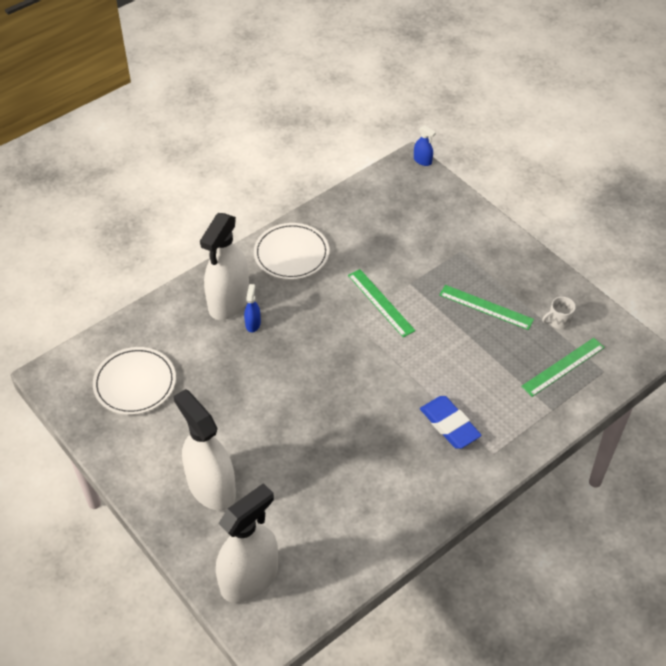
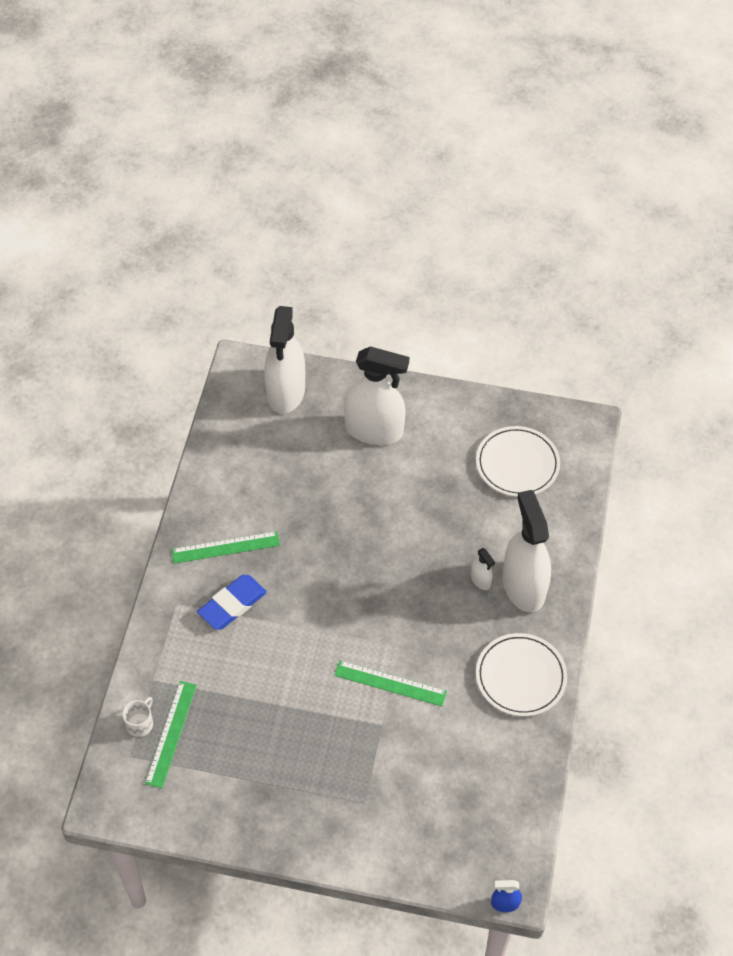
camera: 140 degrees right, 5 degrees up
(253, 324) = (481, 580): blue spray bottle -> white spray bottle
(449, 425) = (232, 604): blue eraser -> blue eraser turned 60 degrees counterclockwise
(486, 307) = (289, 750): green ruler -> green ruler (225, 547)
(558, 321) = (208, 784): white mug -> white mug (140, 723)

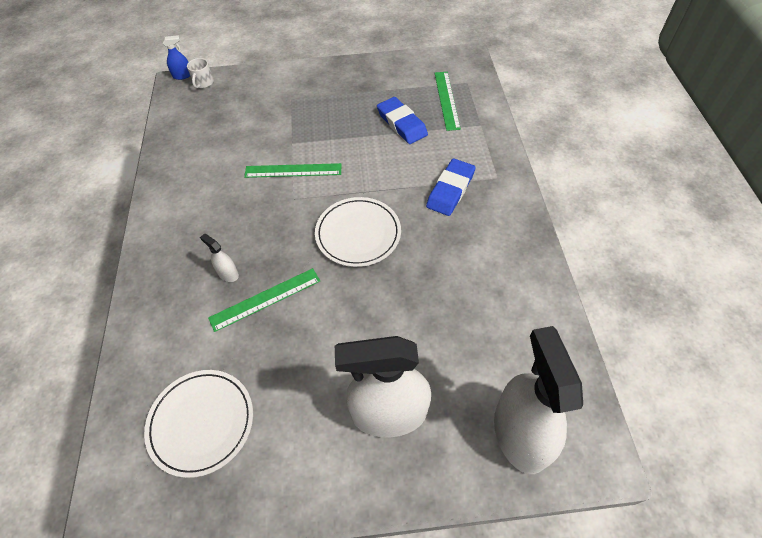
camera: 165 degrees right, 0 degrees up
(140, 723) = (472, 100): white mug -> white mug (203, 83)
(225, 547) = (484, 233): green ruler -> green ruler (265, 299)
(242, 713) = (402, 123): none -> blue eraser
(520, 676) = (181, 204): white plate -> white plate (358, 234)
(523, 586) = (183, 280): white spray bottle -> none

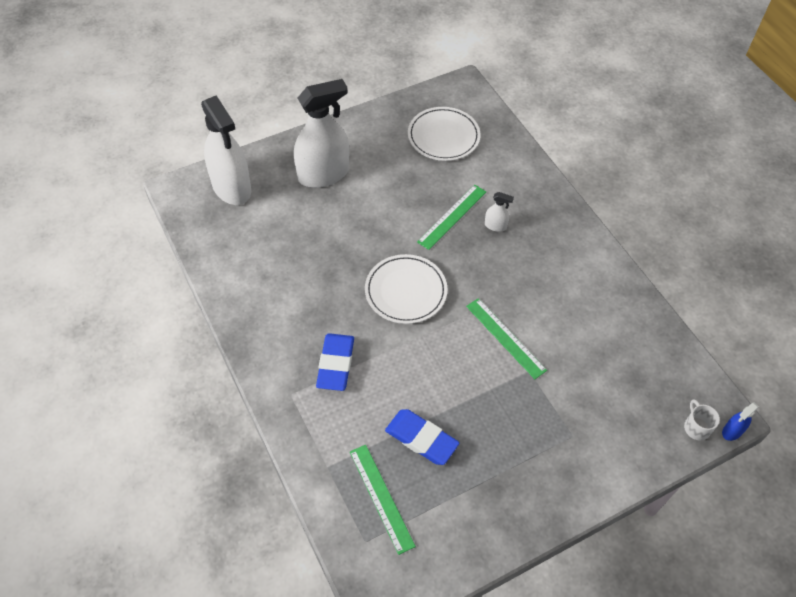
camera: 155 degrees right, 0 degrees up
(293, 170) = (505, 338): green ruler -> green ruler turned 75 degrees clockwise

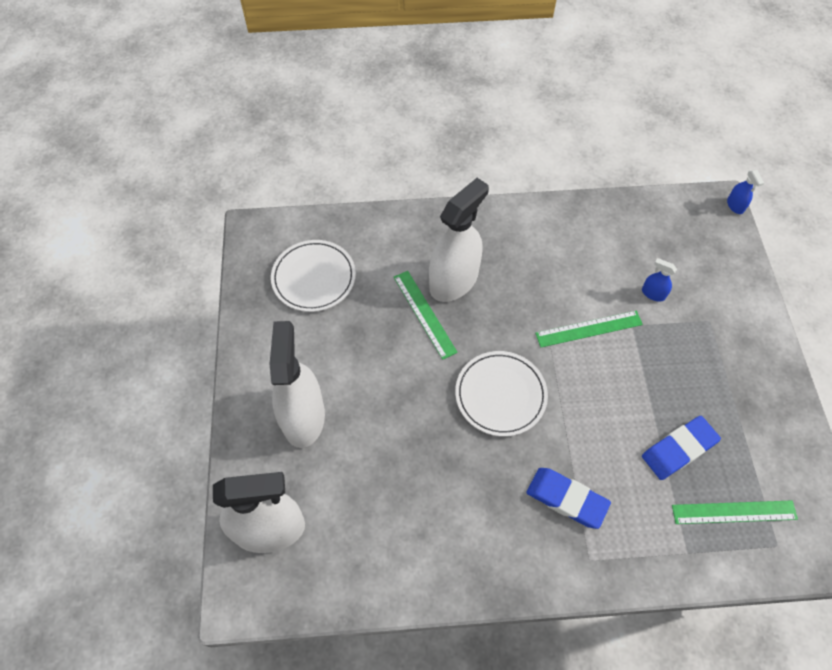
camera: 65 degrees left, 5 degrees up
(495, 226) = (454, 281): white spray bottle -> white spray bottle, size x2.44
(574, 380) = (653, 294): none -> blue spray bottle
(696, 427) = (725, 227): white mug -> none

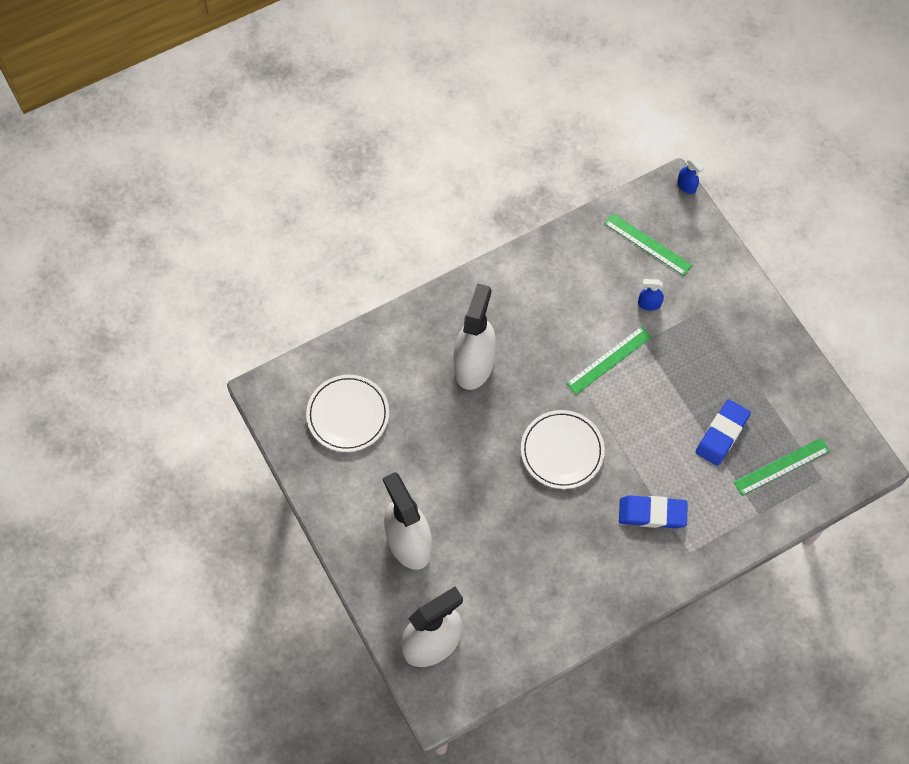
camera: 25 degrees left, 5 degrees up
(424, 314) = (463, 406): green ruler -> green ruler (647, 244)

